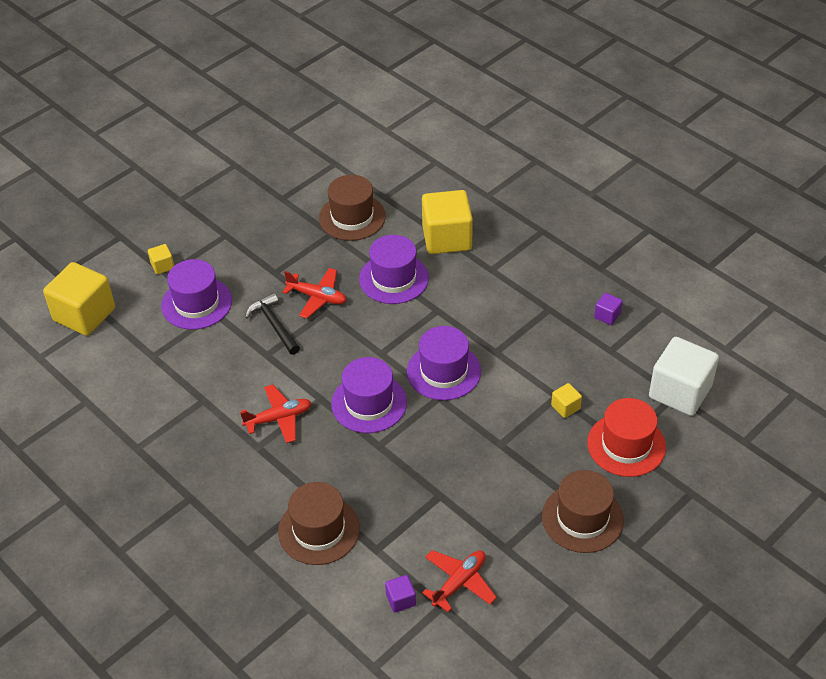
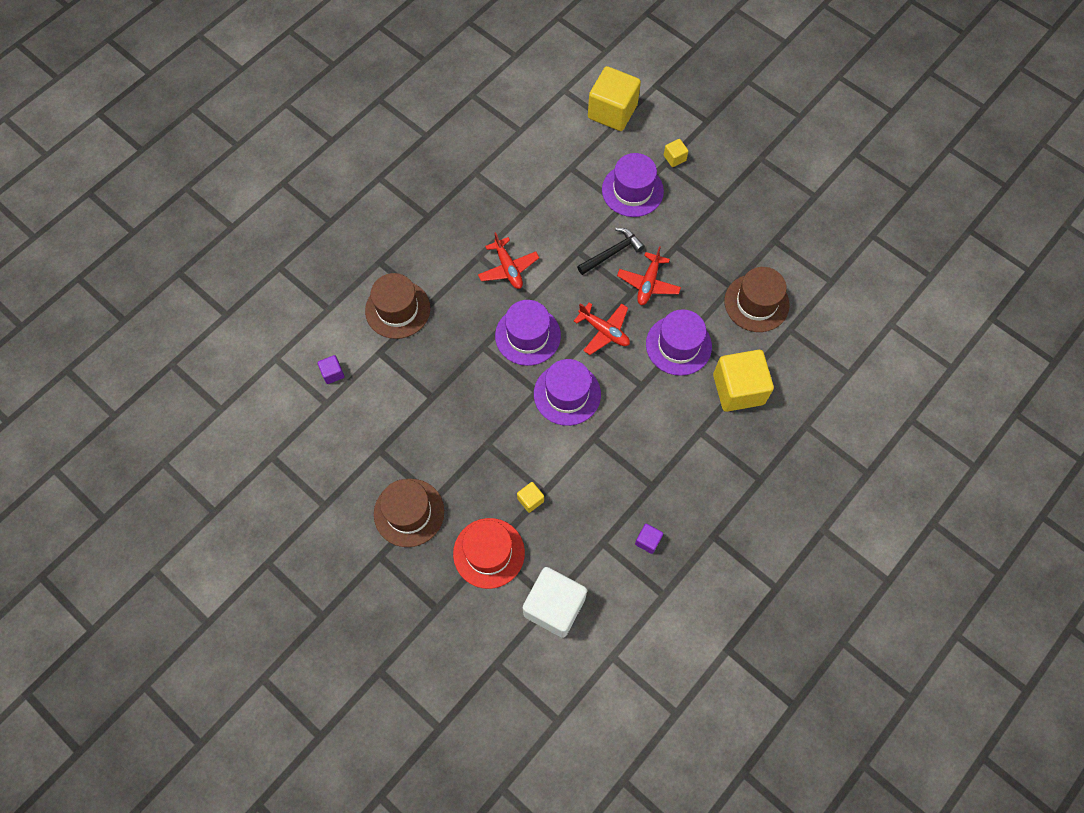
camera: 85 degrees right, 20 degrees up
(459, 582) = (347, 415): red plane -> red plane (604, 331)

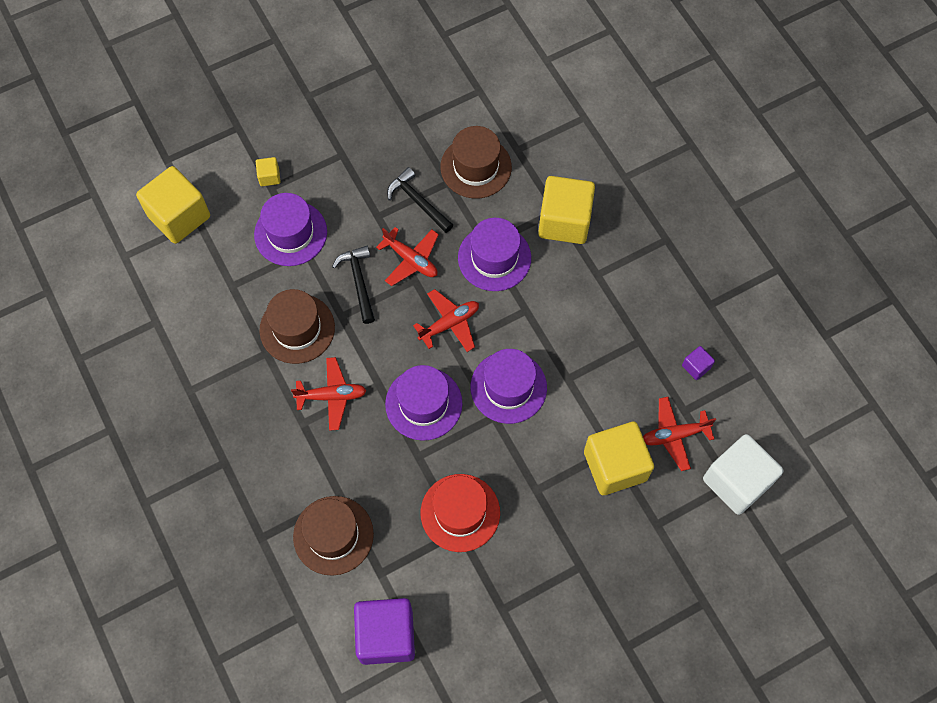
camera: 70 degrees left, 0 degrees up
(333, 373) = (386, 635): purple cube -> purple cube, size x2.29
(409, 512) = (587, 599): brown hat -> brown hat (297, 328)
(489, 553) = (660, 528): red hat -> red hat (460, 512)
(530, 500) = (615, 466): yellow cube -> yellow cube, size x2.29
(576, 541) = (674, 435): none -> red plane
(703, 271) = (418, 202): none -> black hammer

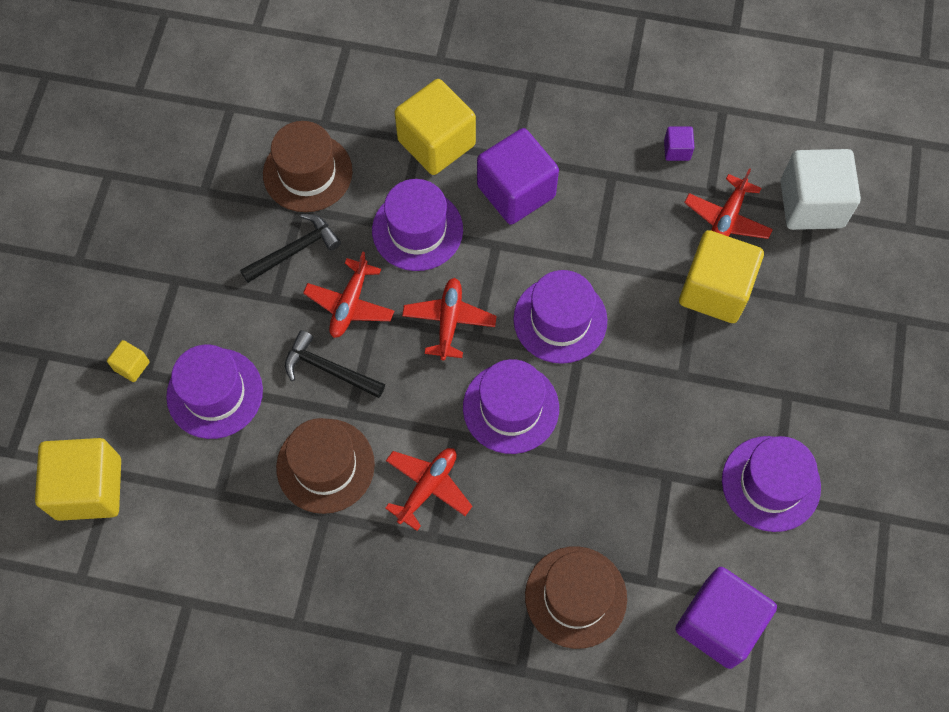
camera: 50 degrees left, 0 degrees up
(411, 260) = (350, 304): red plane -> red plane turned 120 degrees clockwise
(418, 202) = (294, 250): black hammer -> black hammer turned 150 degrees clockwise
(460, 512) = (649, 460): red hat -> none
(508, 600) = (771, 483): none -> purple hat
(574, 293) = (516, 191): none -> purple cube

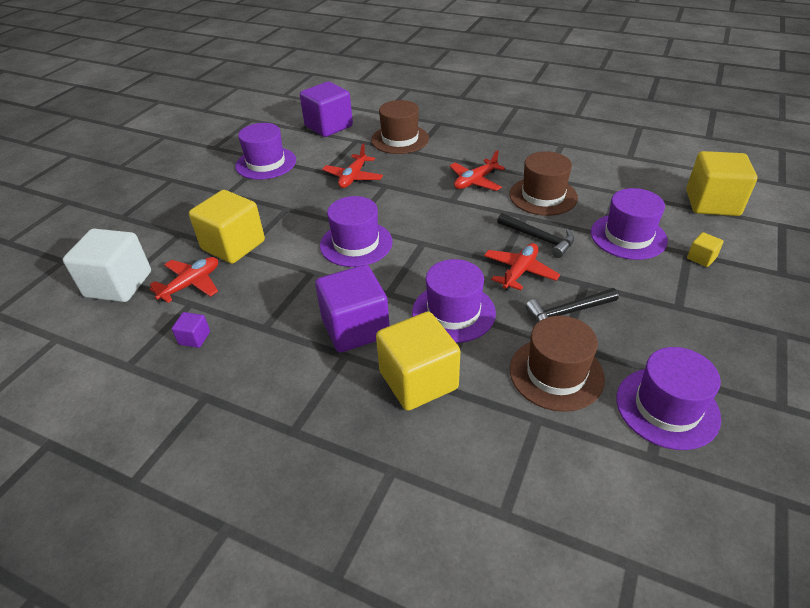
camera: 165 degrees left, 25 degrees down
(449, 321) = (441, 253): red plane -> red plane (353, 177)
(510, 408) = (410, 207): purple hat -> purple hat (667, 407)

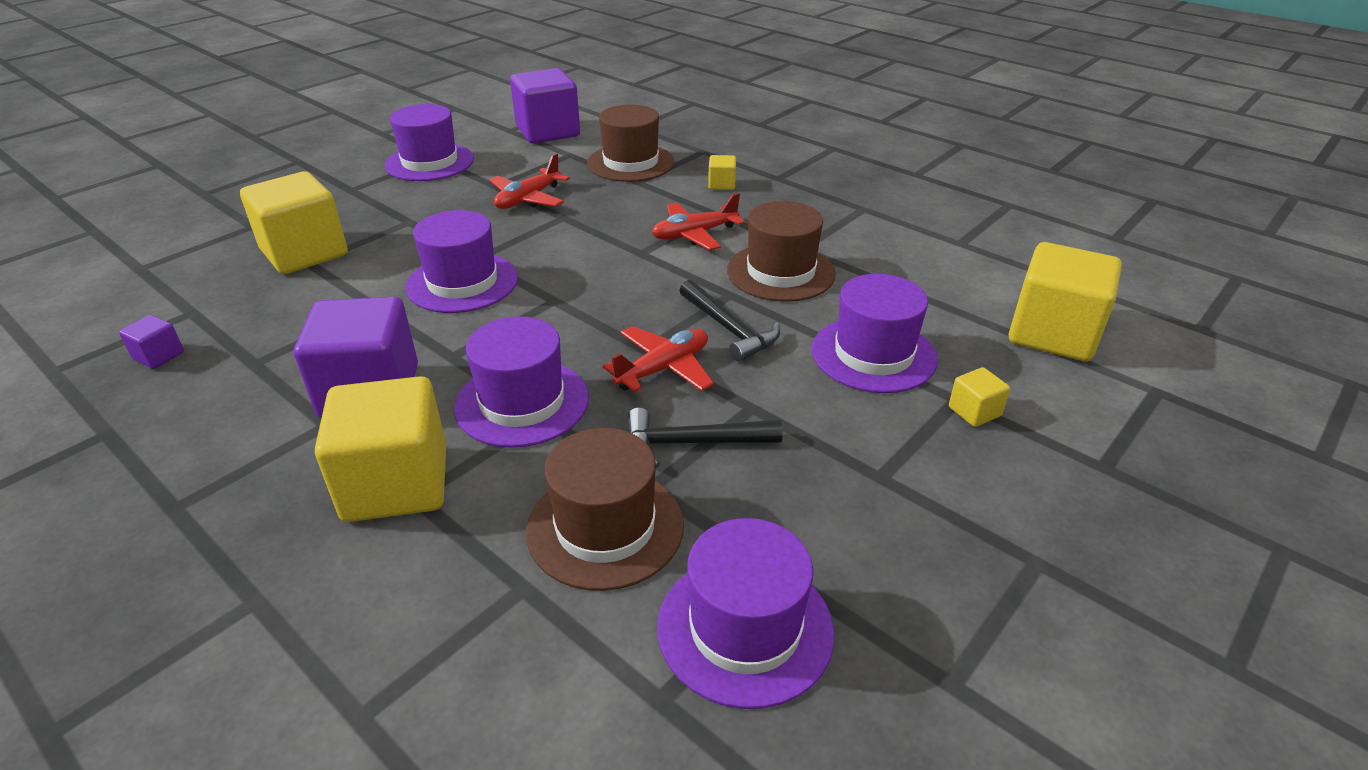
camera: 15 degrees right, 5 degrees down
(118, 284) = (129, 271): white cube -> none
(191, 284) = (213, 289): red plane -> none
(467, 144) = (721, 184): none -> yellow cube

